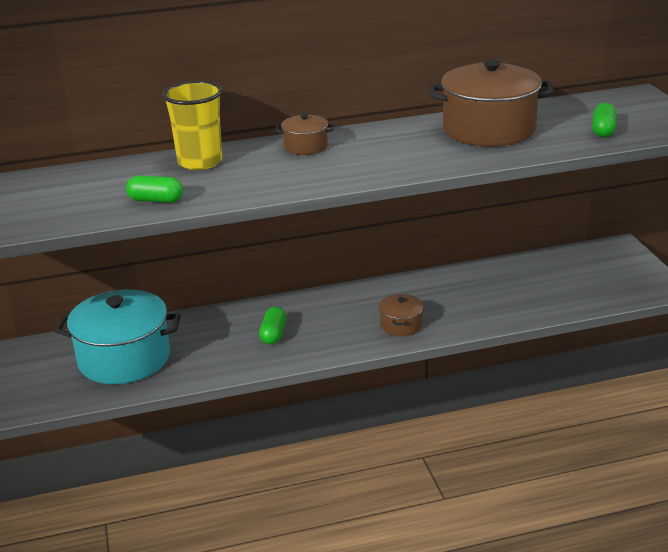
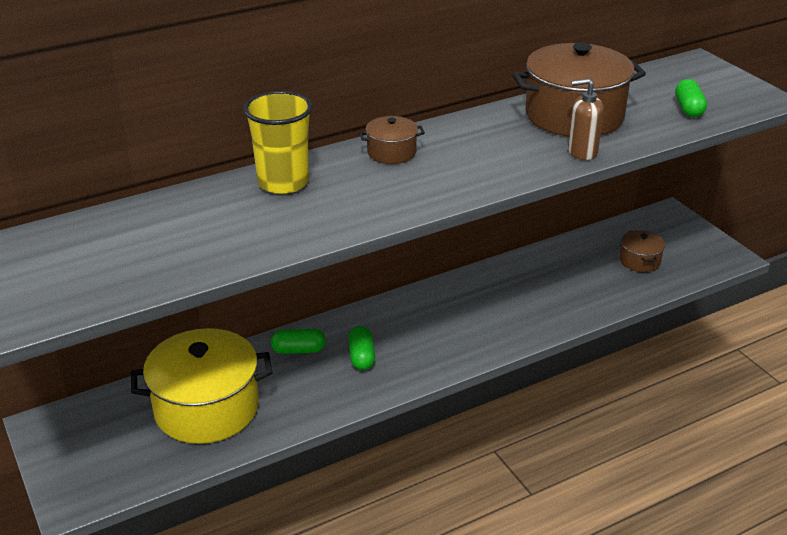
camera: 15 degrees left, 5 degrees up
(124, 358) = (207, 408): turquoise pot -> yellow pot
(156, 200) = (260, 239): green capsule -> green capsule (298, 350)
(401, 325) = (492, 329): brown pot -> brown pot (639, 261)
(477, 157) = (582, 152): none -> brown soap dispenser

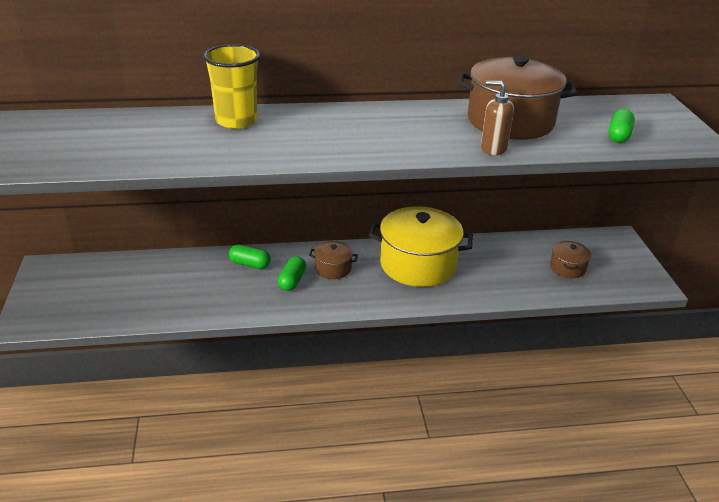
camera: 20 degrees right, 0 degrees up
(207, 408) = (157, 286): yellow pot -> yellow pot (418, 264)
(391, 152) = (336, 117): brown pot -> brown pot (333, 268)

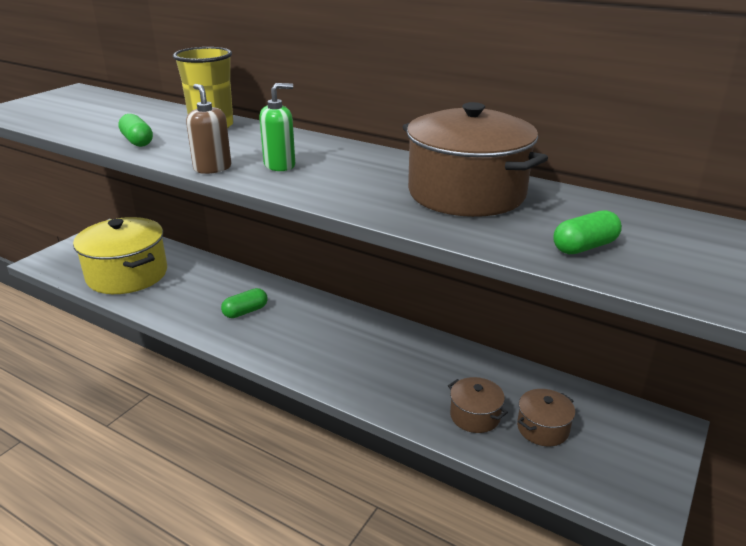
camera: 40 degrees right, 5 degrees down
(250, 264) = (234, 284): green capsule -> green capsule (137, 141)
(333, 268) = (293, 316): brown pot -> brown pot (475, 416)
(362, 139) = (280, 165): none -> green soap dispenser
(418, 264) = (375, 347): yellow pot -> yellow pot (127, 275)
(493, 148) = (390, 211): brown soap dispenser -> brown soap dispenser (212, 168)

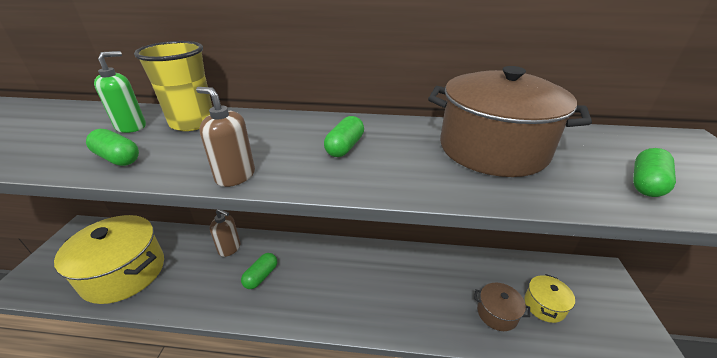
camera: 25 degrees left, 5 degrees up
(230, 281) = (229, 248): none -> brown soap dispenser
(280, 165) = (303, 155): green soap dispenser -> green soap dispenser (131, 126)
(323, 166) = (345, 147): none -> green capsule
(543, 428) = (544, 305): brown pot -> yellow pot

